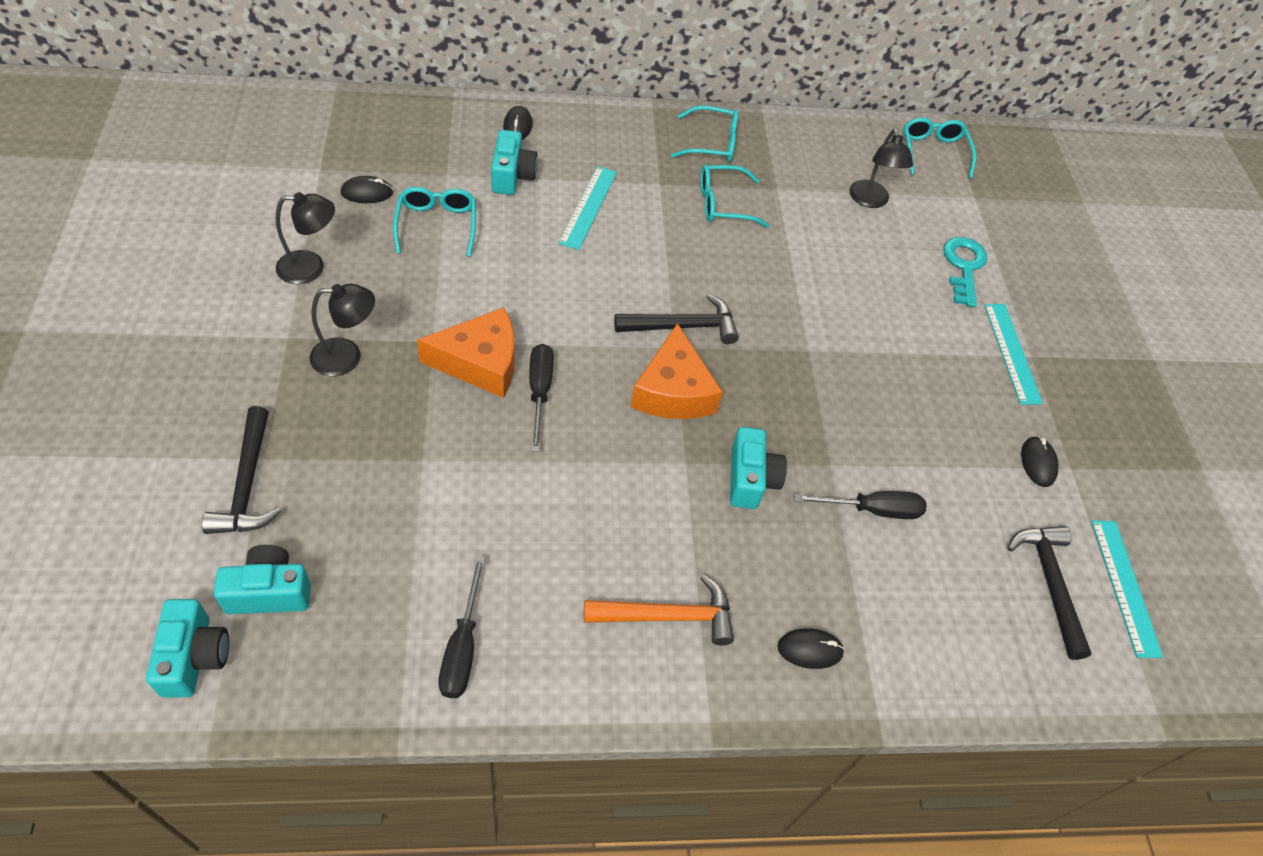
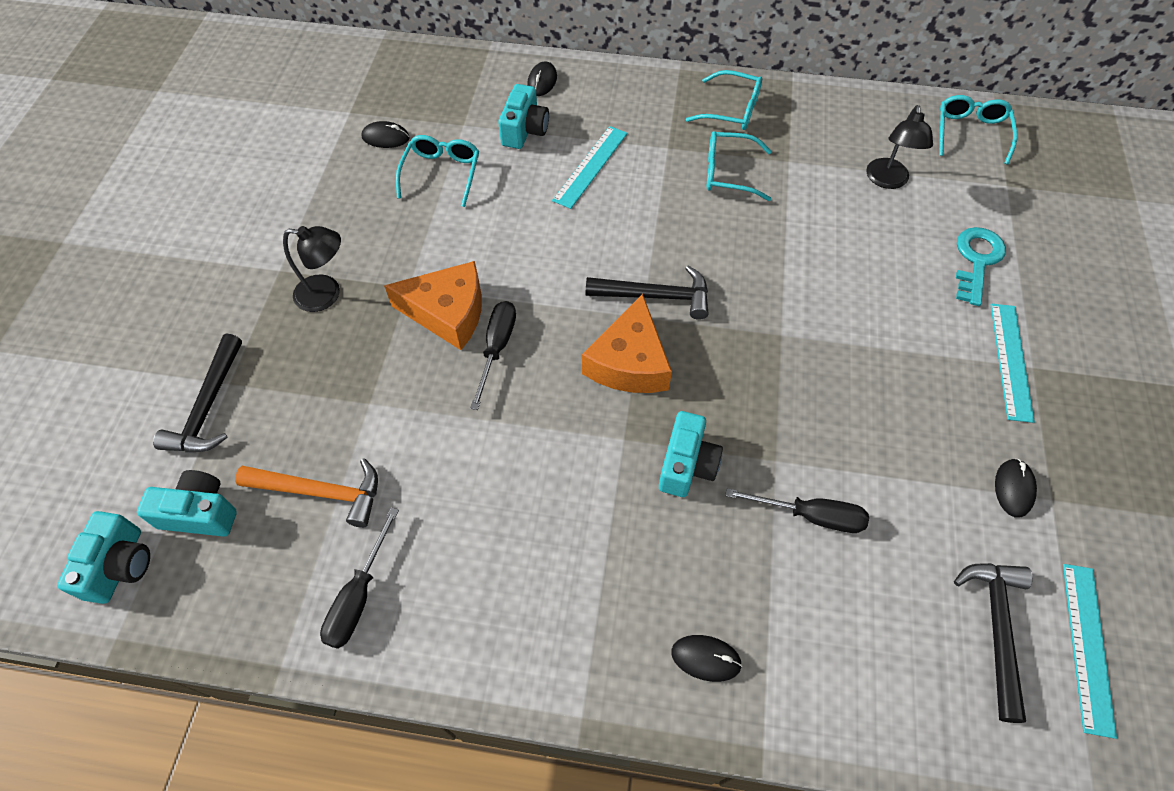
camera: 20 degrees right, 5 degrees up
(311, 268) = (317, 205): black lamp -> none
(667, 616) = (565, 597): orange hammer -> orange hammer (320, 492)

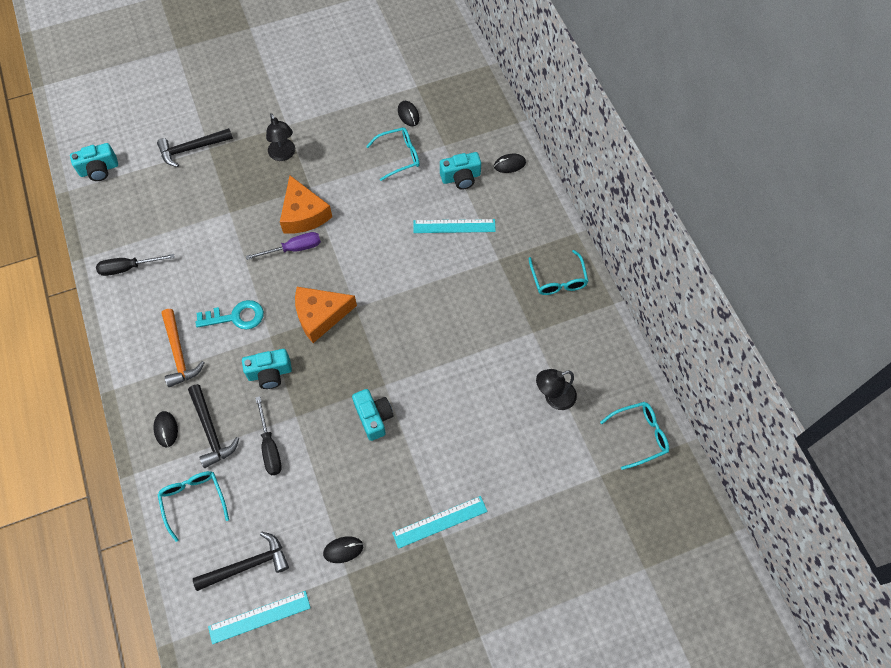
camera: 60 degrees right, 5 degrees up
(200, 513) = (137, 182): turquoise camera -> turquoise camera (374, 417)
(320, 492) = (171, 221): orange hammer -> orange hammer (179, 353)
(497, 348) = (293, 249): black screwdriver -> purple screwdriver
(655, 296) = (374, 307): black hammer -> black hammer (211, 430)
(728, 173) = (498, 302): turquoise glasses -> turquoise glasses (193, 500)
(976, 260) = (514, 476): turquoise key -> turquoise key (236, 317)

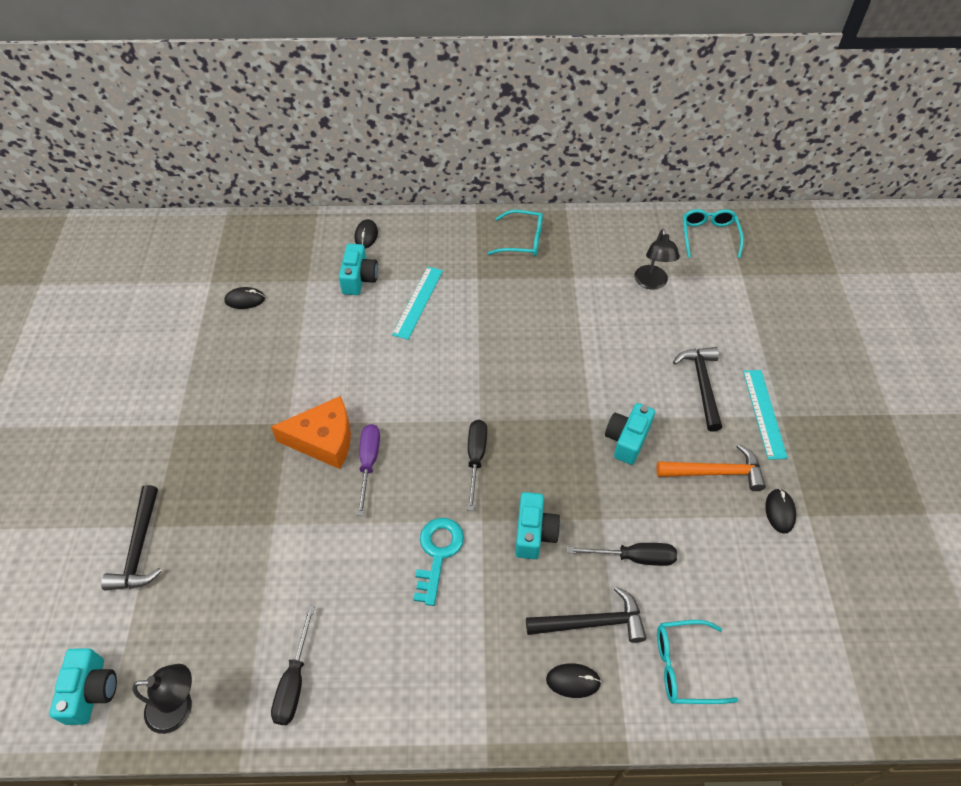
camera: 70 degrees left, 10 degrees down
(179, 353) = (463, 638): orange hammer -> orange hammer (715, 472)
(247, 565) = (782, 620): black hammer -> black hammer (702, 385)
(259, 617) = (848, 621): turquoise ruler -> none
(283, 155) = (221, 439): black lamp -> black lamp (179, 708)
(320, 315) = (476, 458): orange cheese -> black screwdriver
(374, 417) = (627, 440): turquoise camera -> turquoise camera turned 60 degrees counterclockwise
(399, 156) = (297, 324): turquoise glasses -> none

